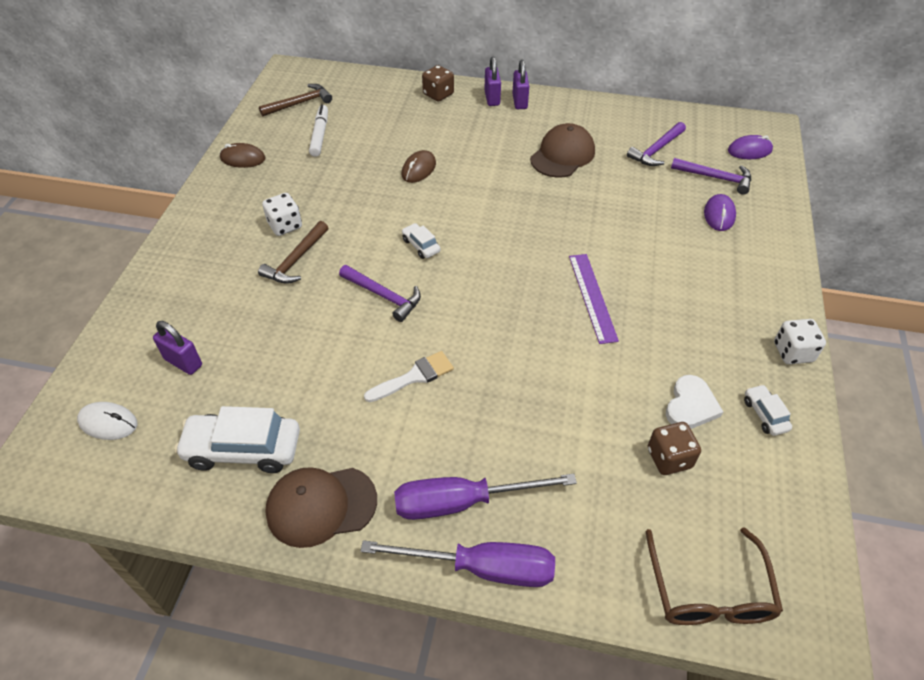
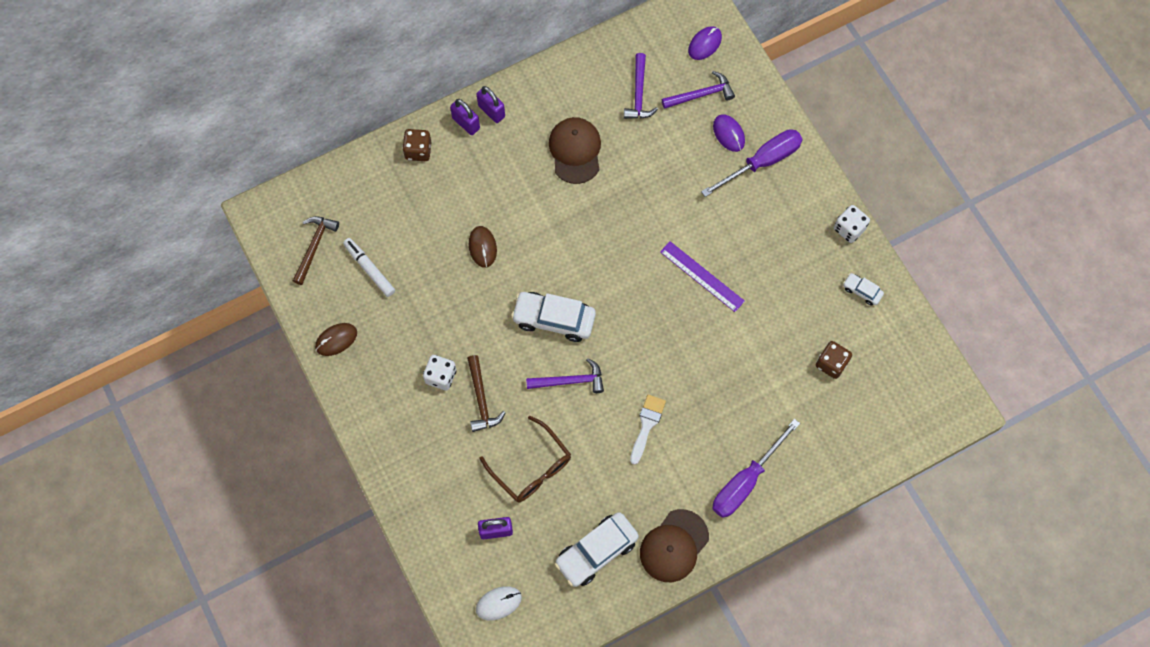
camera: 40 degrees left, 20 degrees up
(421, 246) = (554, 319): white car -> white car, size x2.00
(482, 568) = (787, 508): purple screwdriver -> purple screwdriver (762, 162)
(690, 405) = (818, 317): white heart -> none
(709, 591) = (903, 429): brown glasses -> brown glasses (531, 467)

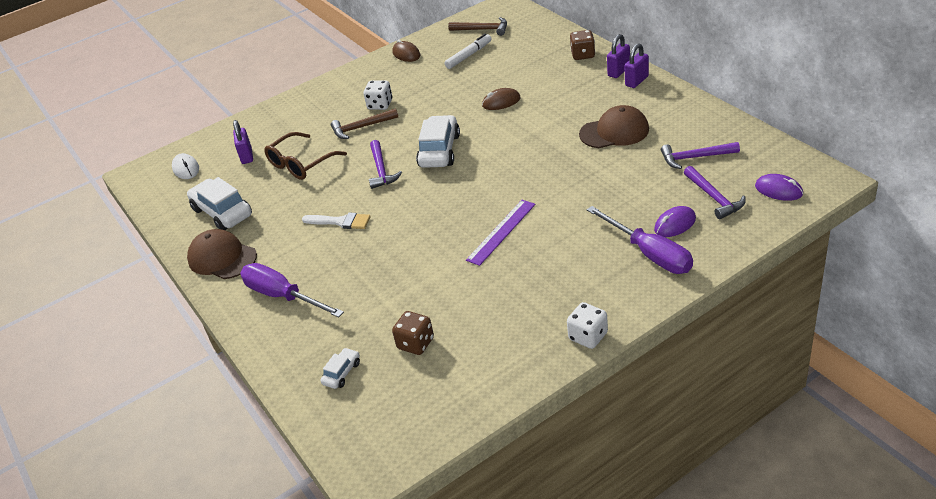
camera: 90 degrees right, 30 degrees down
(862, 291) = (509, 358): white car -> white car (342, 373)

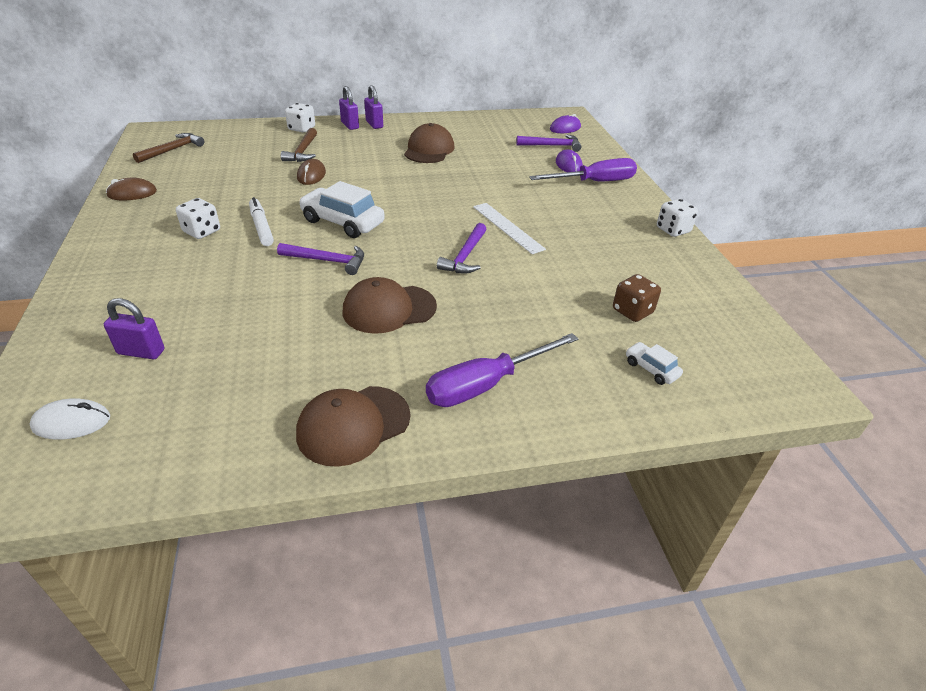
camera: 75 degrees left, 0 degrees up
(222, 212) = (246, 404): white car -> none
(301, 164) = (232, 311): brown glasses -> none
(340, 222) = (389, 309): white brush -> brown cap
(361, 127) = (226, 253): brown hammer -> brown hammer (302, 151)
(468, 55) = (204, 167): white marker -> white marker (261, 227)
(501, 232) = (507, 227): purple ruler -> white ruler
(583, 55) = (301, 129): brown dice -> white dice
(695, 157) = (499, 137): purple hammer -> purple hammer (465, 256)

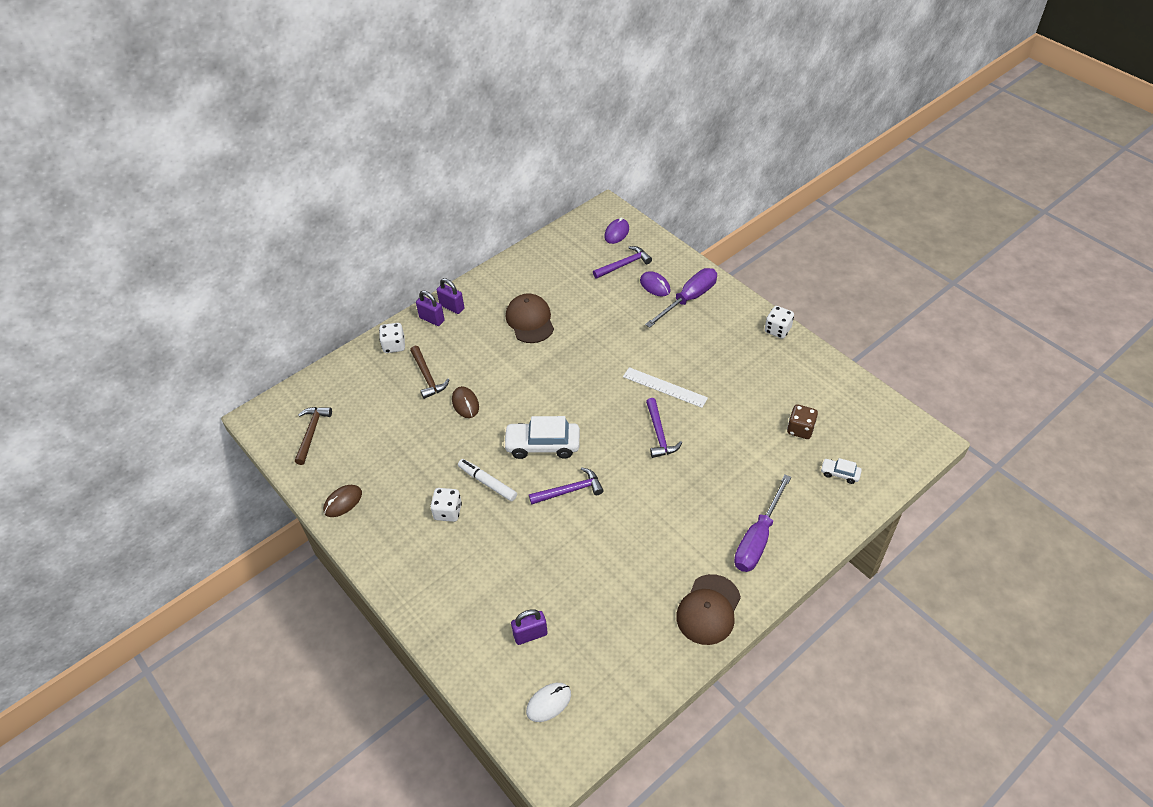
camera: 25 degrees left, 10 degrees up
(389, 309) = (651, 511): brown cap -> none

